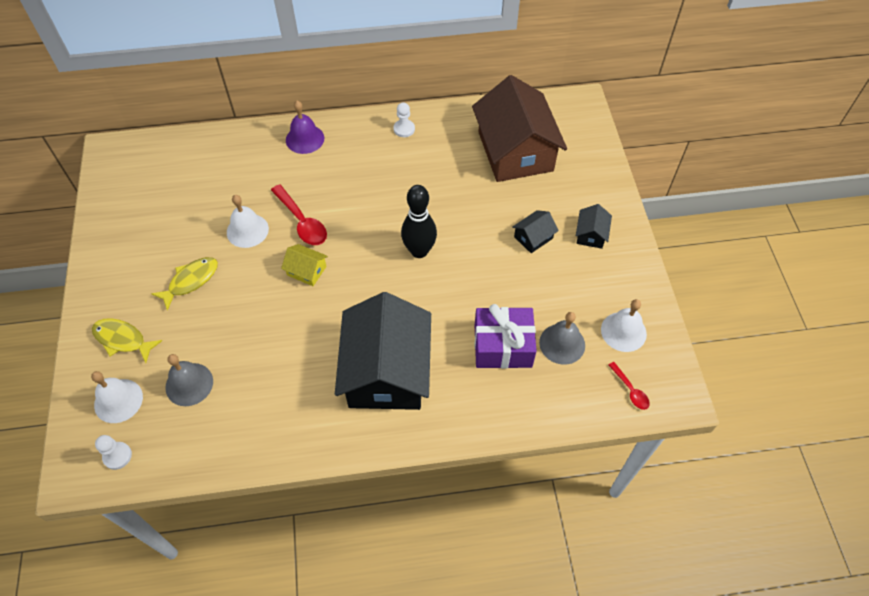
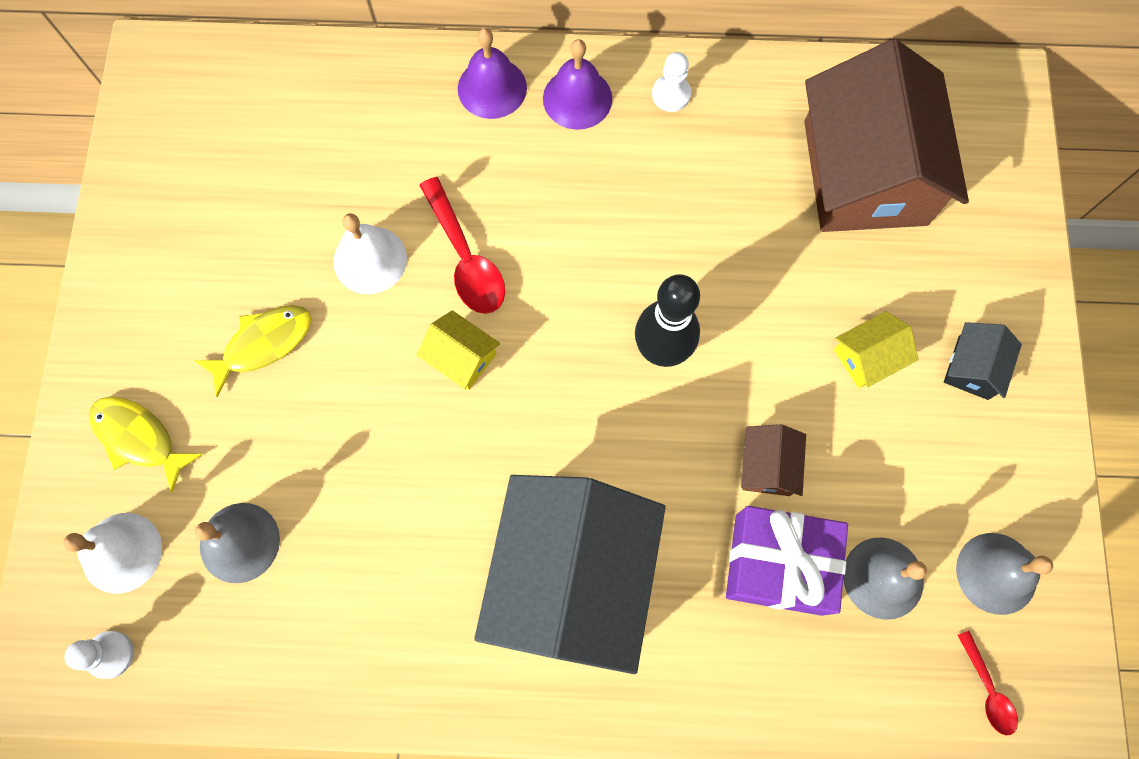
camera: 10 degrees right, 15 degrees up
(353, 137) = (577, 98): none -> purple bell
(488, 298) = (768, 466): none -> brown house
(533, 237) = (868, 357): black house -> yellow house
(623, 331) = (996, 573): white bell -> grey bell

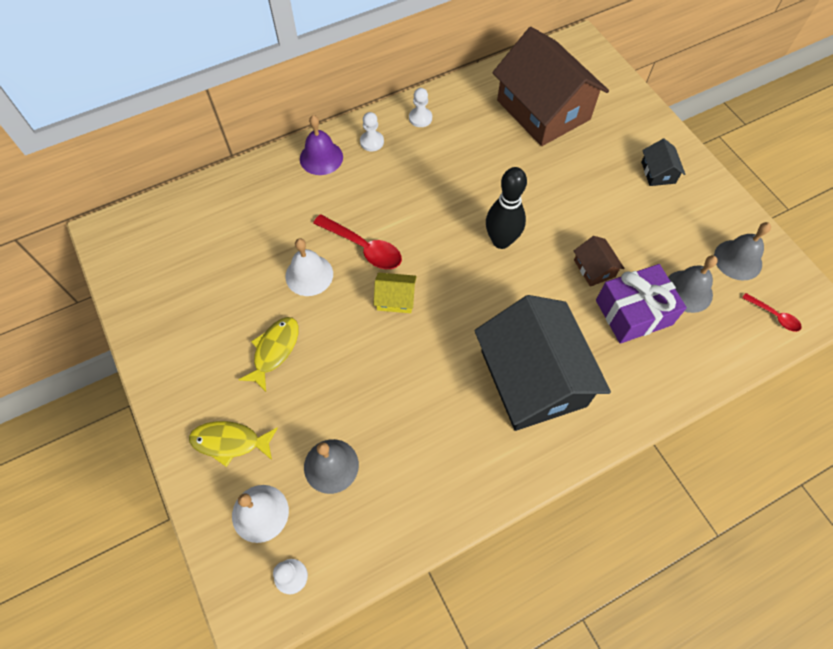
camera: 30 degrees left, 10 degrees down
(577, 98) = (372, 142): purple bell -> white pawn
(868, 357) = (605, 192): yellow house -> none

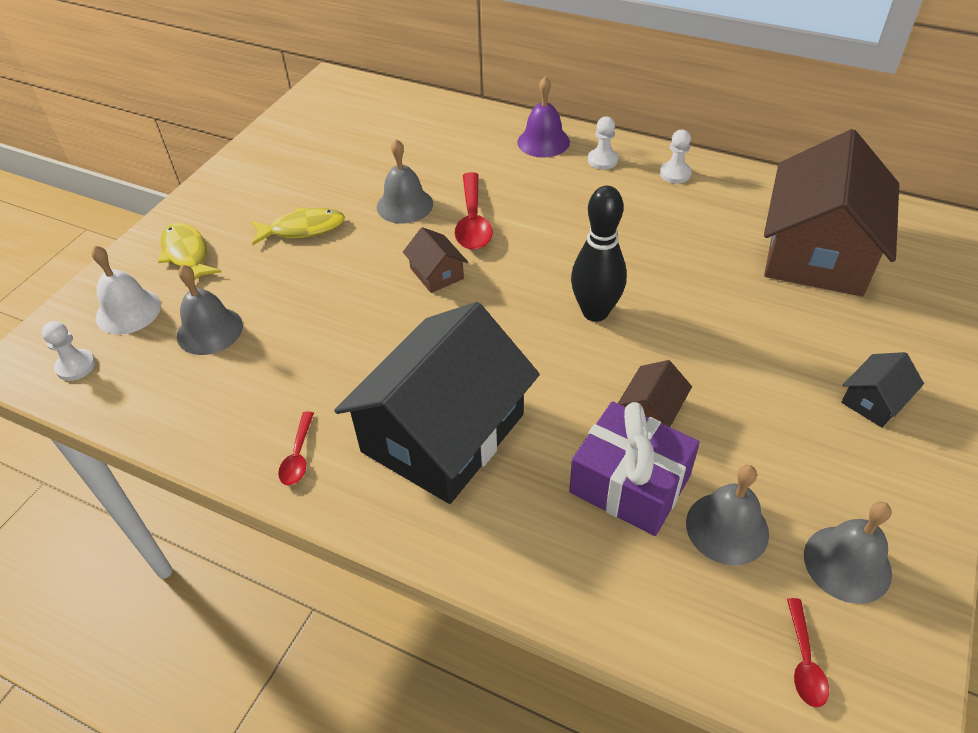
camera: 55 degrees right, 15 degrees down
(309, 275) = (404, 205): white bell -> grey bell
(395, 299) = (436, 273): yellow house -> brown house
(492, 468) = (298, 456): none -> red spoon

